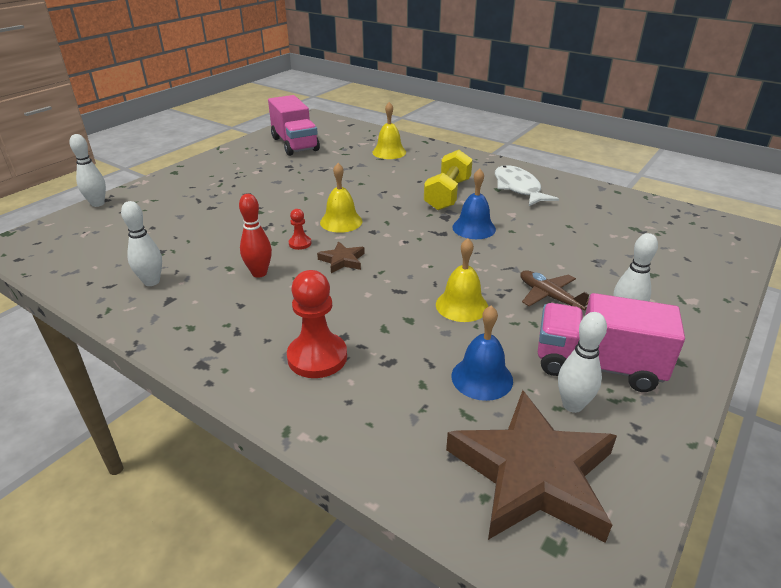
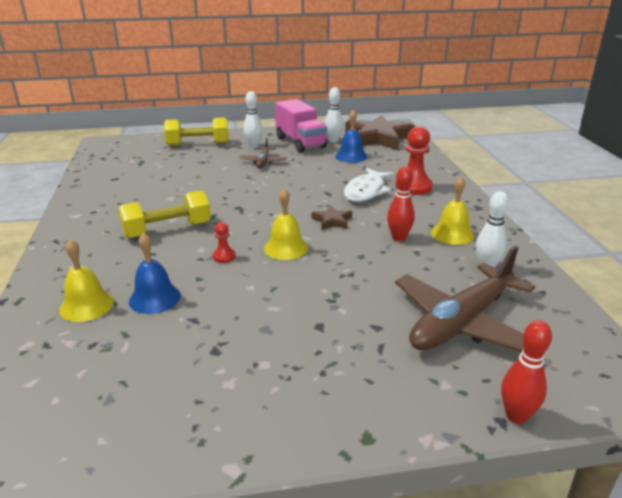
camera: 135 degrees left, 5 degrees down
(97, 204) = (516, 416): white bowling pin -> red bowling pin
(152, 231) = (461, 322): none -> brown plane
(295, 144) = (134, 399): pink truck -> none
(300, 243) = (343, 245): red pawn -> red pawn (224, 256)
(461, 305) = (309, 175): yellow bell -> yellow bell (452, 234)
(474, 228) = (214, 201): blue bell -> blue bell (154, 298)
(518, 188) = (114, 210): white fish -> white fish (366, 191)
(675, 281) = (198, 144): none -> yellow dumbbell

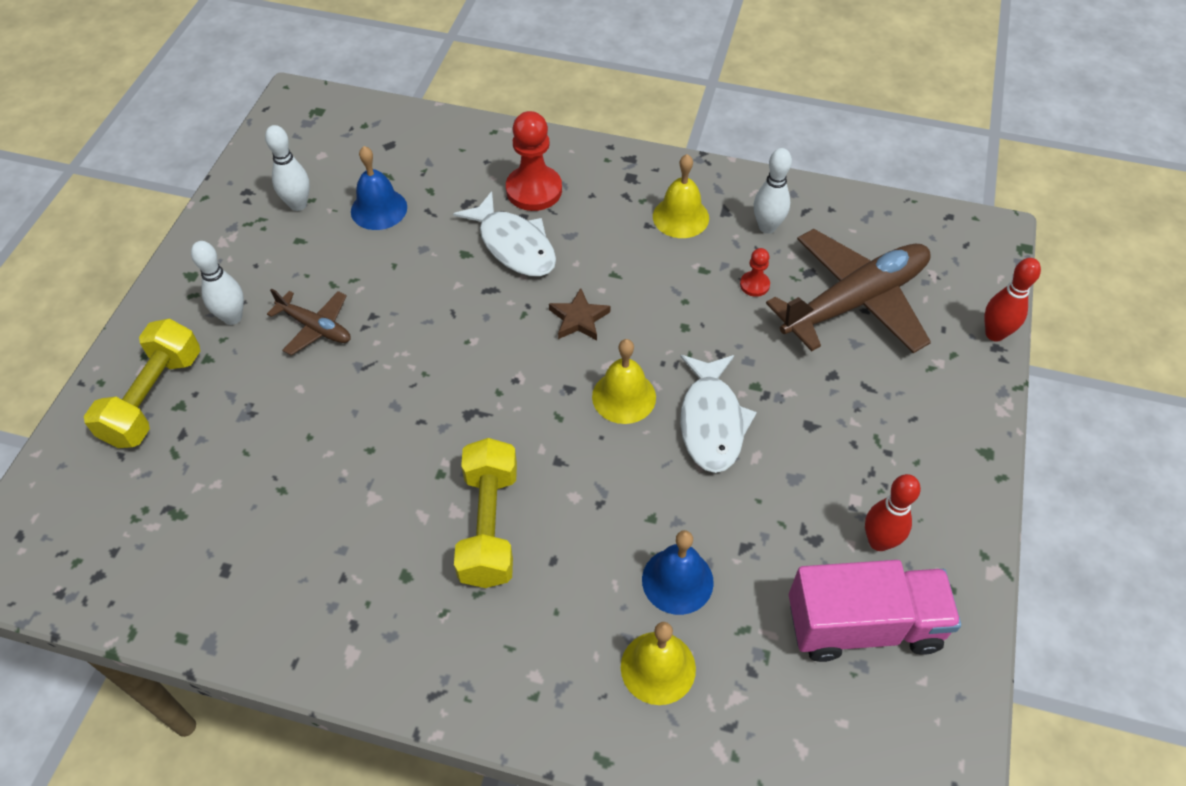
camera: 65 degrees left, 25 degrees up
(224, 256) = (609, 473): red pawn -> red pawn (754, 285)
(290, 283) = (711, 422): none -> white fish
(300, 143) = (271, 249): pink truck -> pink truck (863, 625)
(378, 138) = (331, 146): brown star -> none
(398, 238) = (662, 271): red bowling pin -> red bowling pin (879, 541)
(461, 322) = (855, 301): brown plane -> brown plane turned 105 degrees counterclockwise

